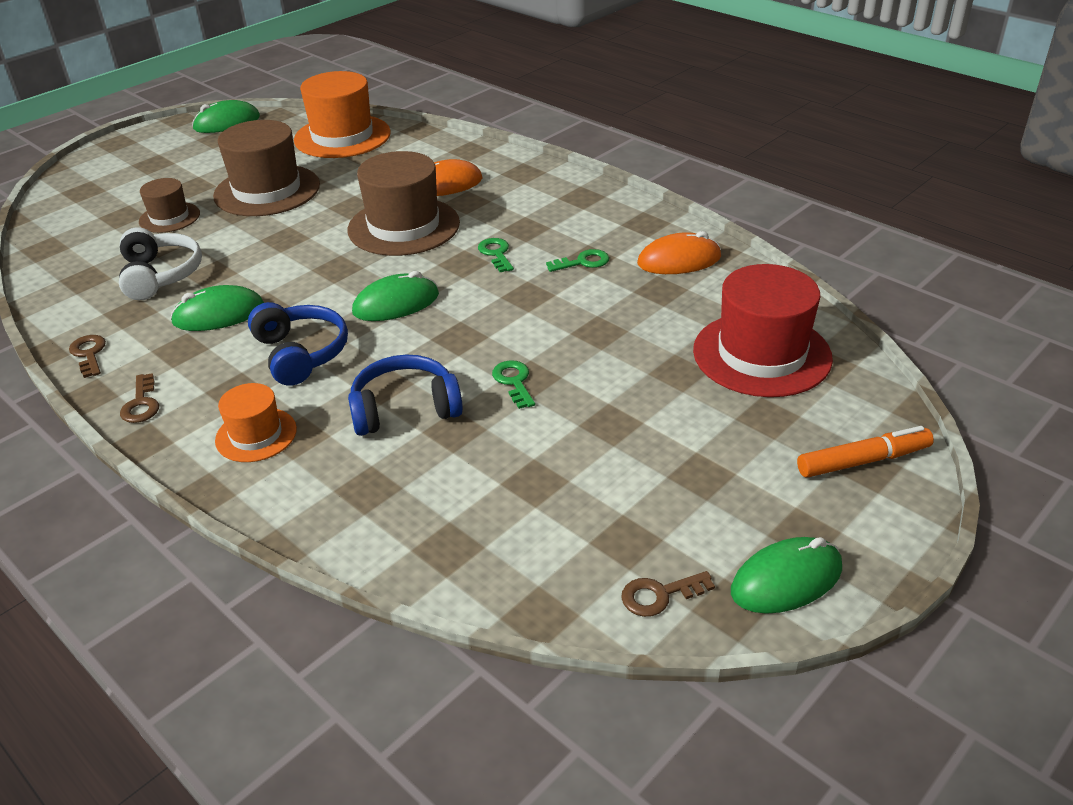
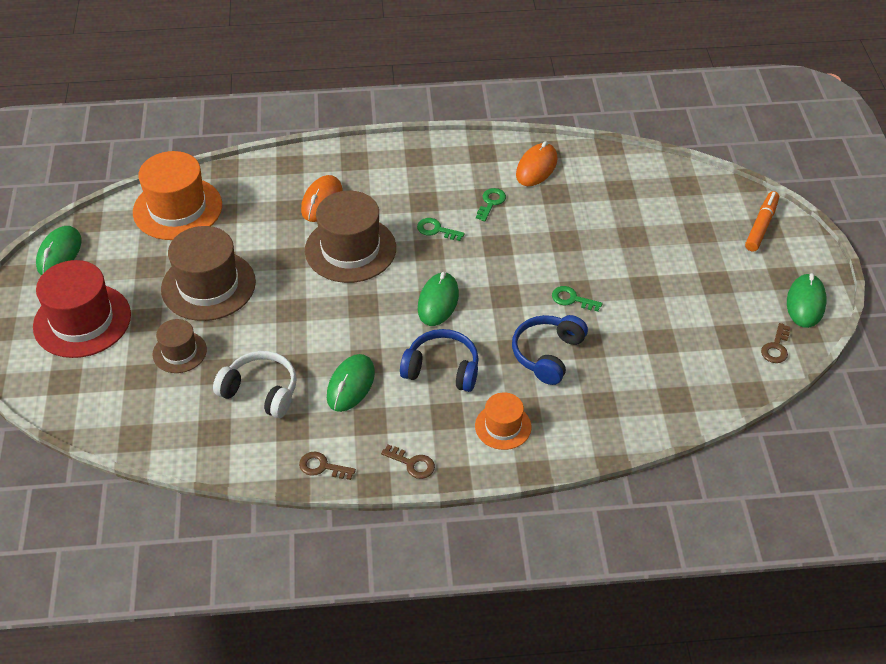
camera: 50 degrees left, 10 degrees up
(761, 354) = (652, 199): red hat -> red hat (82, 320)

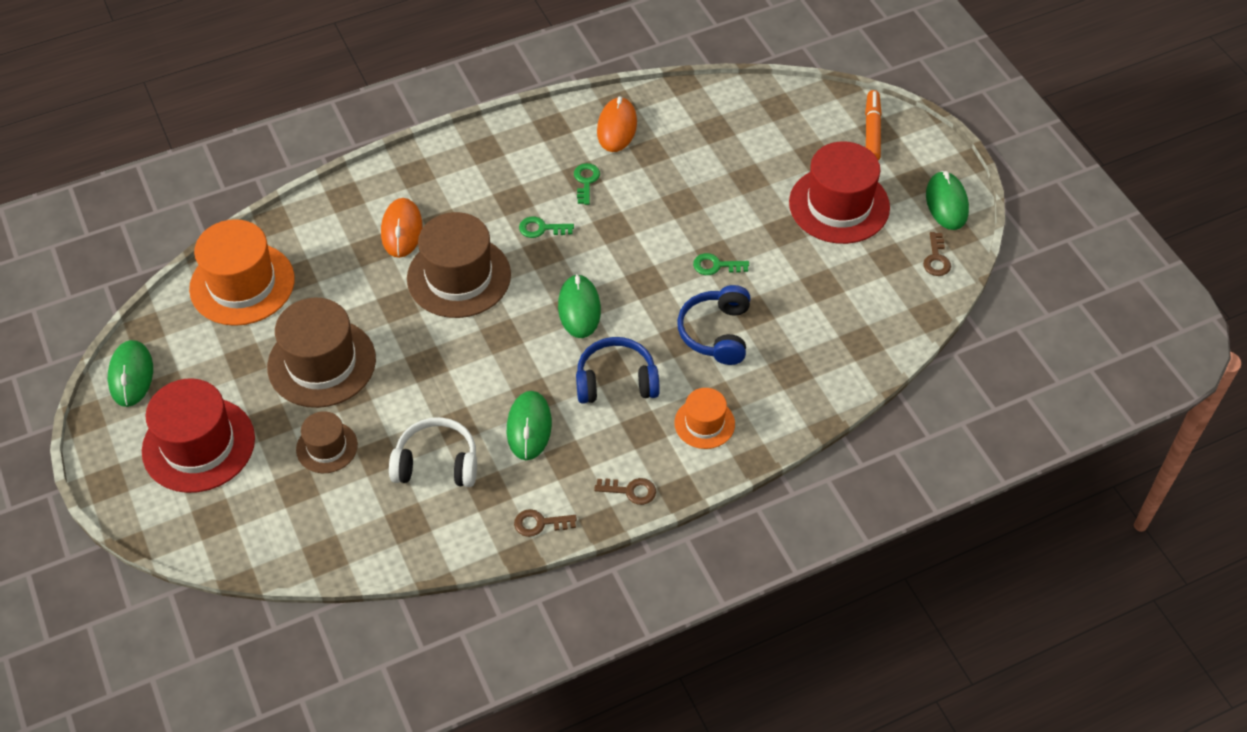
camera: 20 degrees left, 5 degrees up
(704, 279) = (839, 205): none -> red hat

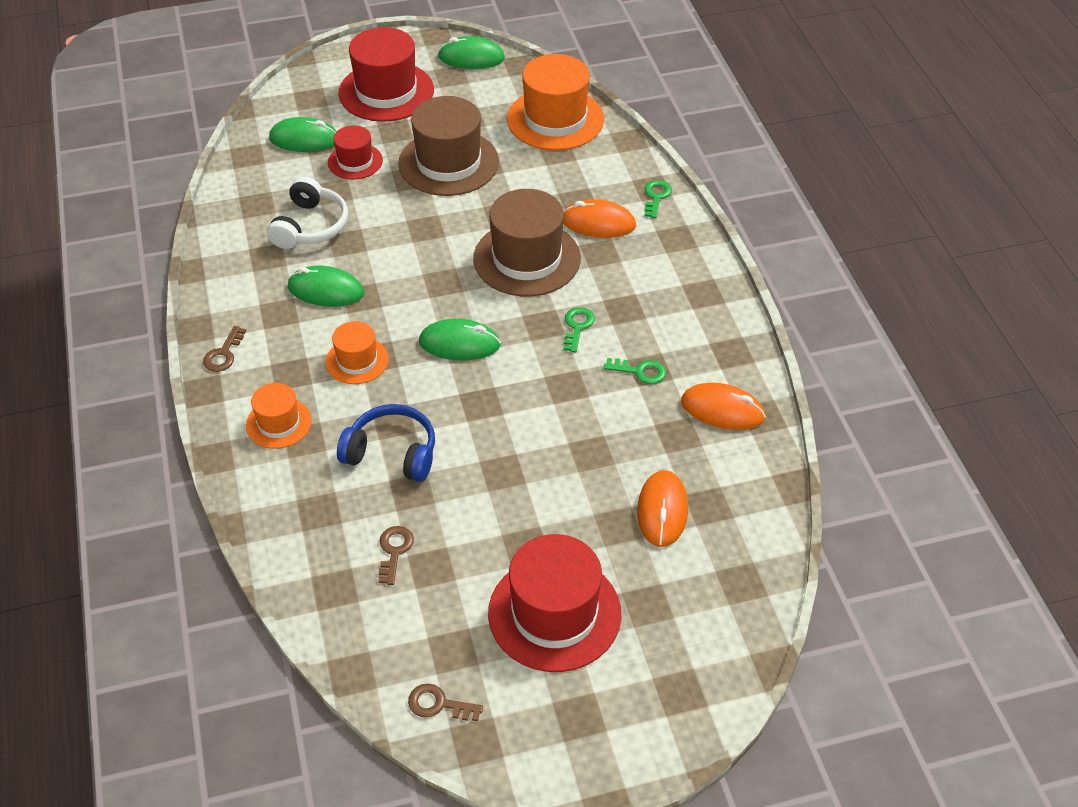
camera: 100 degrees right, 5 degrees down
(327, 447) = (355, 161): brown hat -> red hat
(540, 523) = (217, 286): brown key -> brown key (394, 551)
(616, 381) = (357, 360): blue headphones -> orange hat
(716, 266) = (487, 469): green key -> green key (656, 197)
(727, 154) = (662, 511): none -> orange mouse
(872, 131) = (682, 683): orange marker -> none
(946, 203) = (532, 743): green mouse -> green mouse (304, 139)

